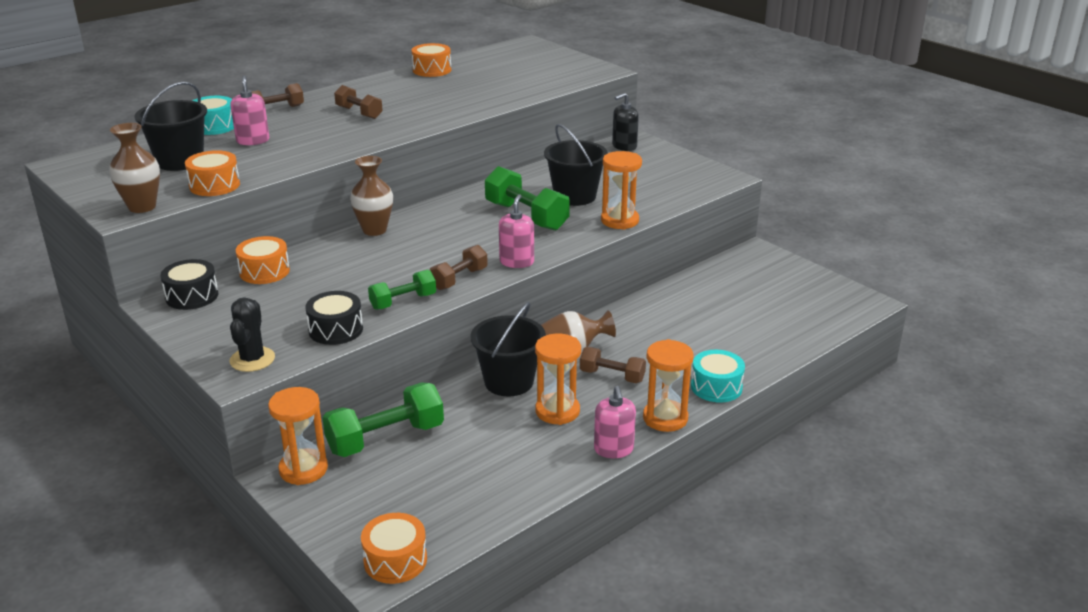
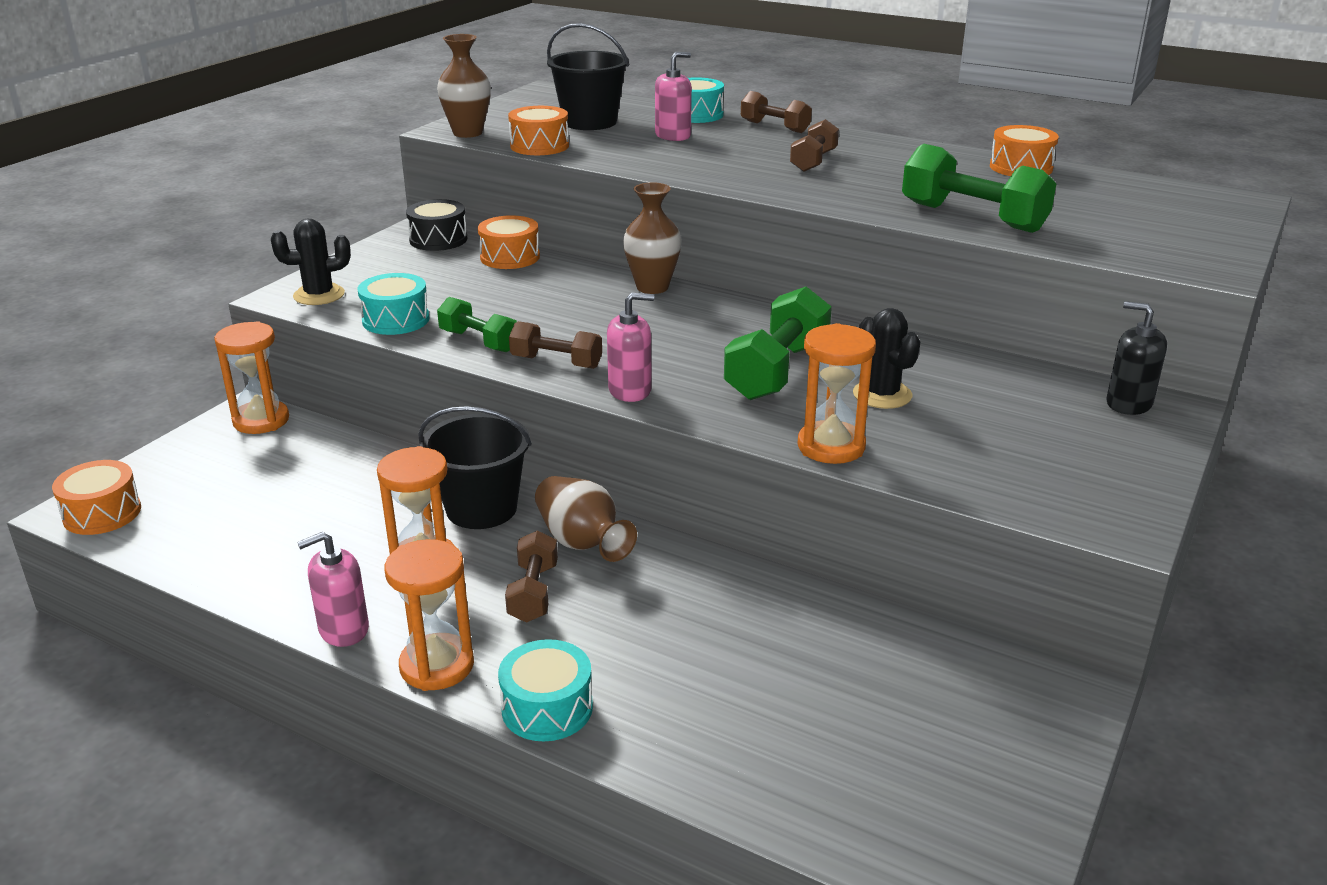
camera: 70 degrees right, 0 degrees up
(336, 330) = (396, 320): black drum -> turquoise drum
(385, 438) = (329, 453): green dumbbell -> green dumbbell (972, 217)
(575, 196) = (882, 395): black bucket -> black cactus

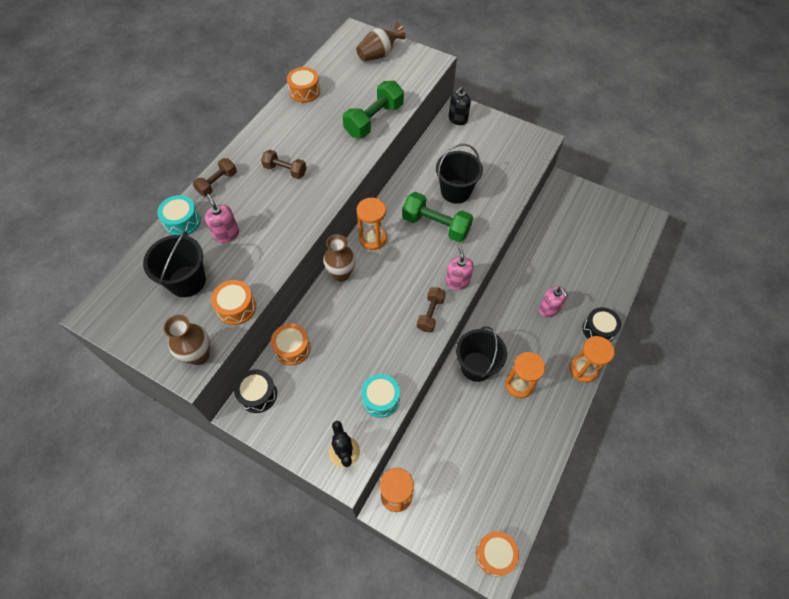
camera: 90 degrees left, 30 degrees up
(343, 629) = (568, 409): pink soap dispenser -> pink soap dispenser (549, 309)
(479, 341) = (407, 352): green dumbbell -> none
(533, 593) = (534, 339): brown dumbbell -> none
(547, 708) = (598, 329): turquoise drum -> black drum
(581, 542) = (498, 324): brown vase -> brown vase (379, 55)
(831, 446) = (499, 212): orange hourglass -> orange hourglass (373, 239)
(882, 395) = (455, 191): black cactus -> black bucket

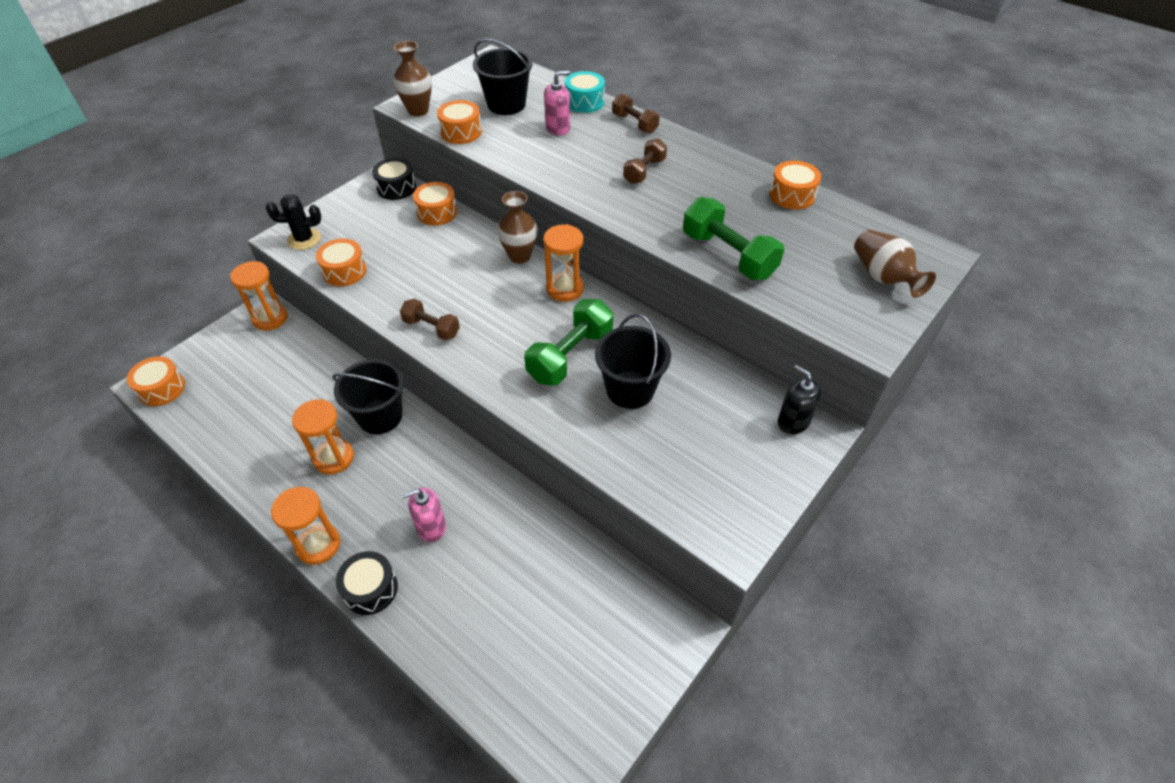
camera: 100 degrees right, 10 degrees down
(381, 399) = (344, 271): turquoise drum -> orange drum
(457, 282) = (468, 363): pink soap dispenser -> none

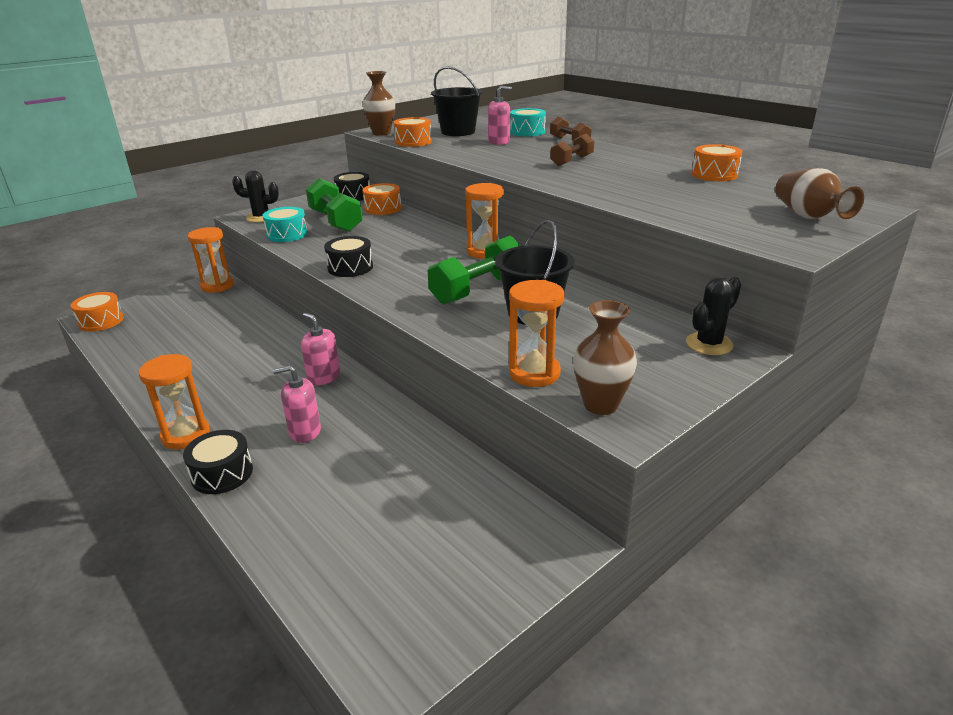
camera: 10 degrees right, 20 degrees down
(334, 458) = (231, 375): orange hourglass -> orange hourglass (534, 373)
(344, 271) = (287, 234): orange drum -> turquoise drum
(380, 416) = (287, 351): black bucket -> none
(428, 451) = (324, 377): none -> pink soap dispenser
(431, 328) = (350, 267): brown dumbbell -> black drum
(519, 256) = (448, 233): brown vase -> brown vase (600, 405)
(728, 255) = (644, 201): green dumbbell -> green dumbbell (335, 221)
(793, 421) = (709, 344): black soap dispenser -> black cactus

